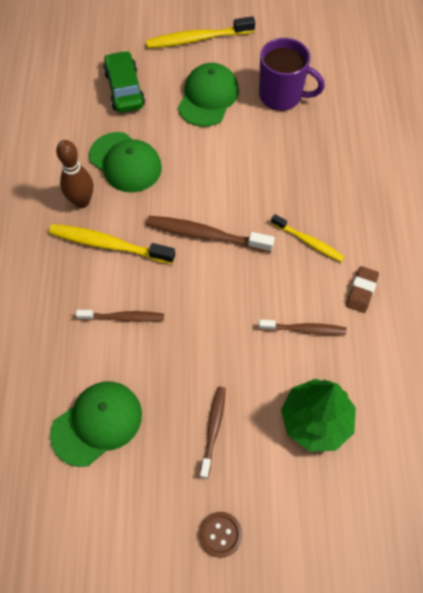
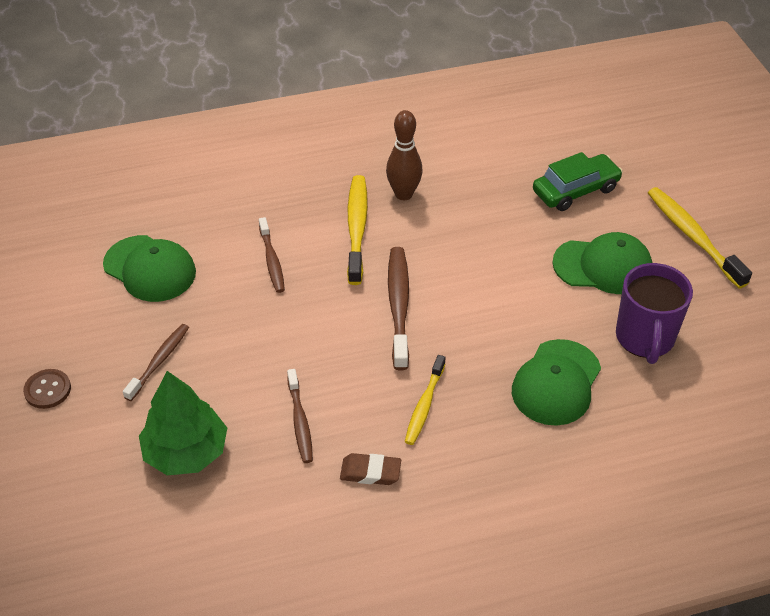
camera: 75 degrees right, 15 degrees down
(125, 162) = (470, 216): green cap -> green cap (556, 383)
(213, 429) = (159, 361): brown toothbrush -> brown toothbrush turned 60 degrees counterclockwise

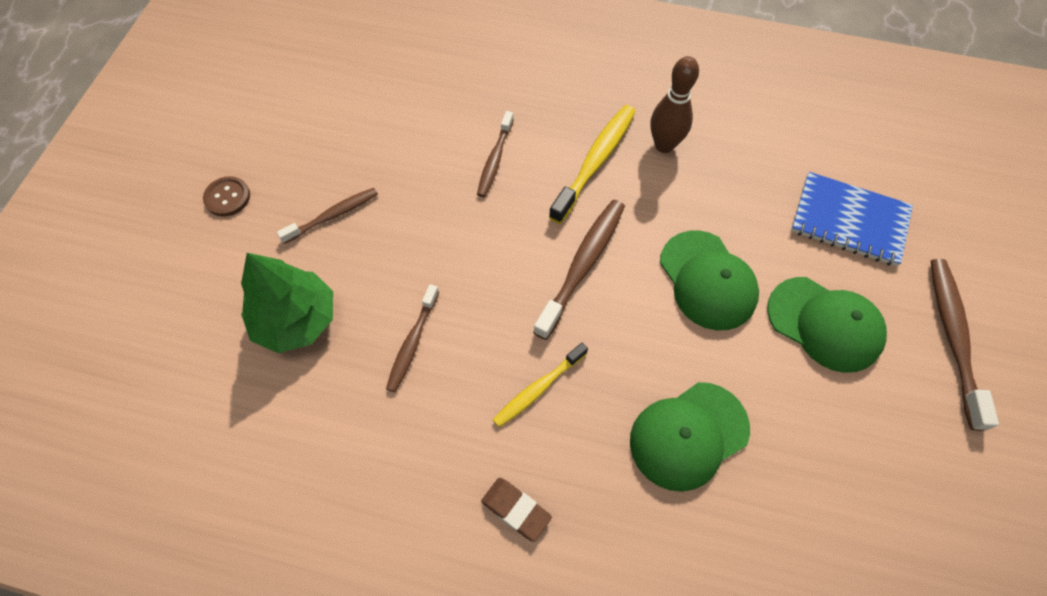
camera: 30 degrees right, 15 degrees up
(150, 269) = (384, 118): green cap -> green cap (707, 280)
(370, 472) = (441, 434): brown eraser -> brown eraser (516, 510)
(575, 190) = (849, 221): green car -> blue notebook
(645, 338) = (819, 434): purple mug -> none
(693, 237) = (953, 338): yellow toothbrush -> brown toothbrush

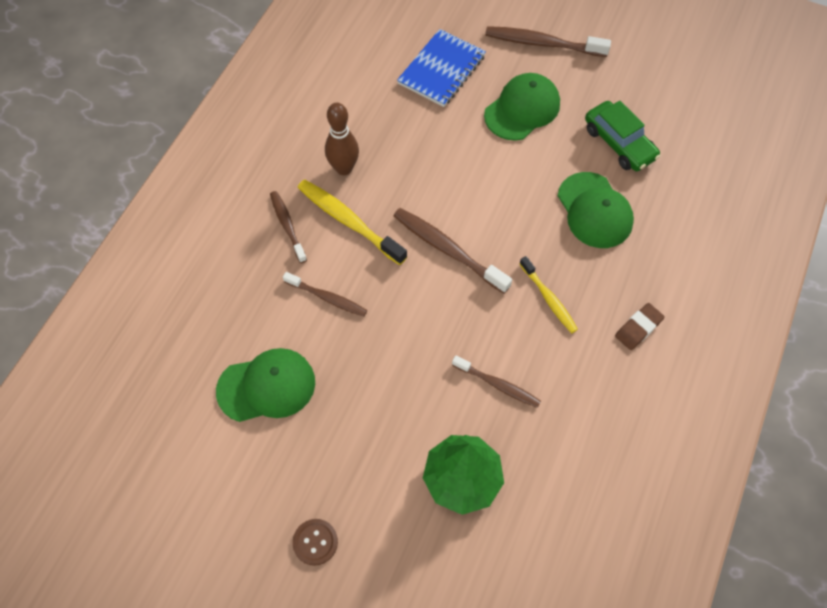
camera: 80 degrees left, 0 degrees up
(333, 215) = (358, 442): brown toothbrush -> brown toothbrush (287, 226)
(707, 280) = (475, 169): green cap -> green cap (267, 386)
(816, 461) = (619, 143): none -> green car

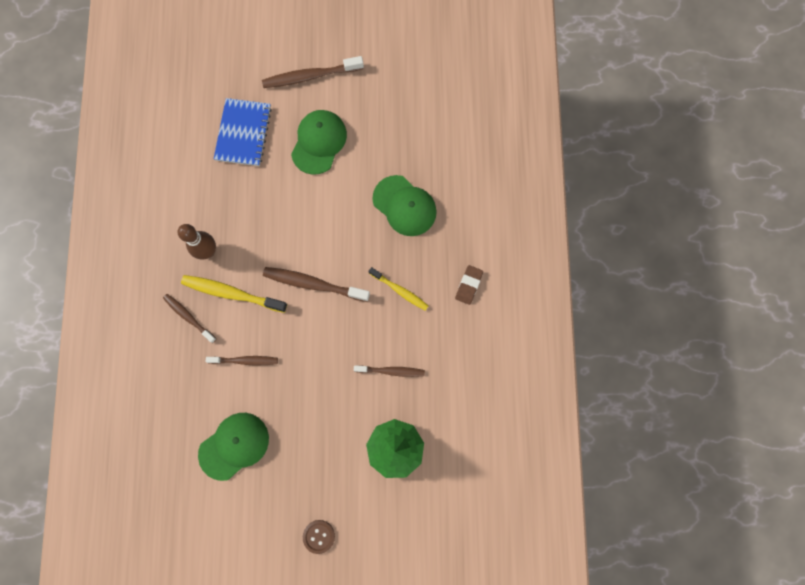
camera: 25 degrees left, 15 degrees up
(619, 143) = (401, 141): green car -> none

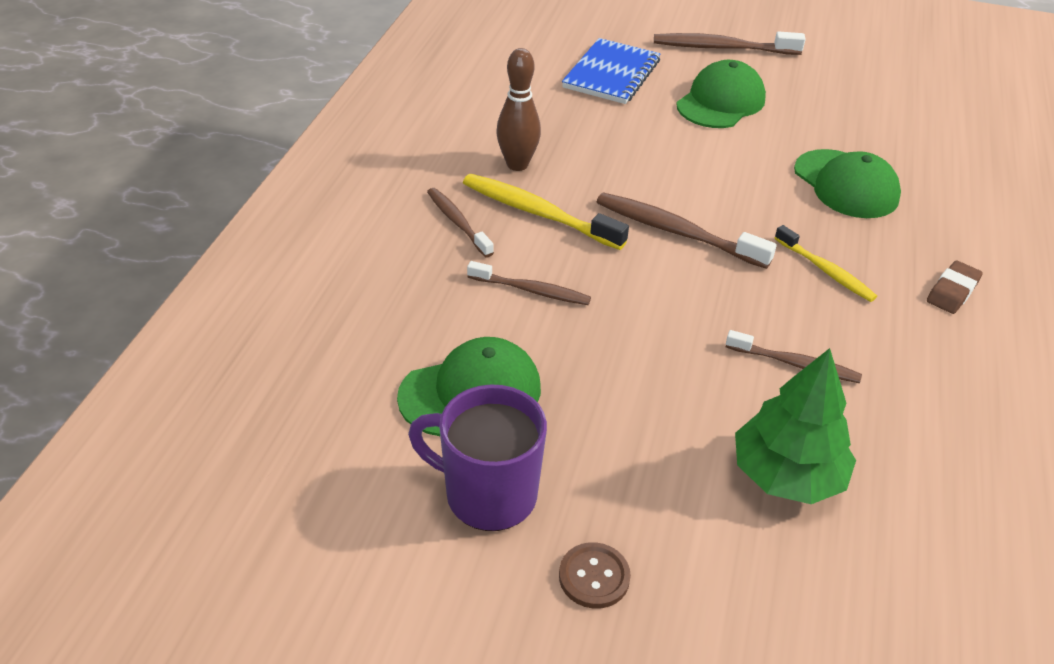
camera: 15 degrees right, 35 degrees down
(260, 507) = (488, 494): none -> purple mug

